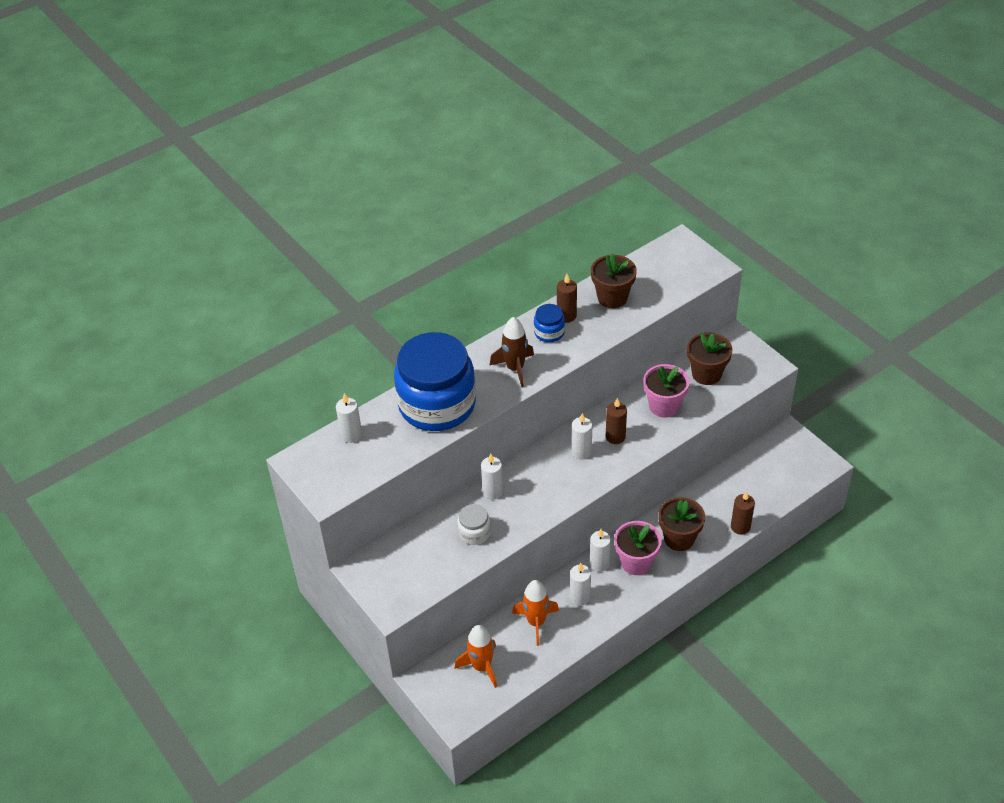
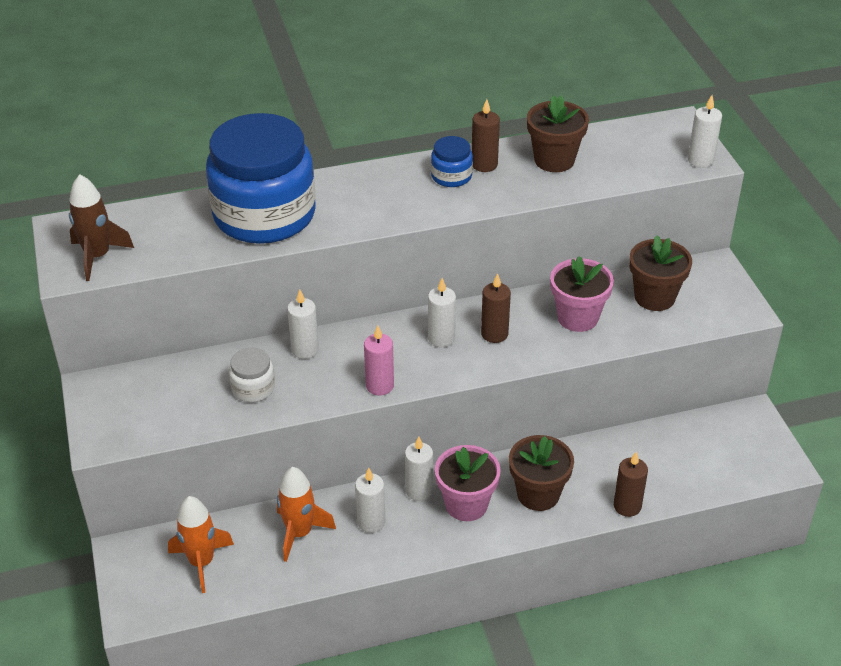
camera: 20 degrees right, 5 degrees down
(351, 435) = (143, 218): white candle -> white candle (700, 160)
(515, 368) = (384, 202): brown rocket -> brown rocket (98, 256)
(560, 501) = (379, 386): none -> pink candle

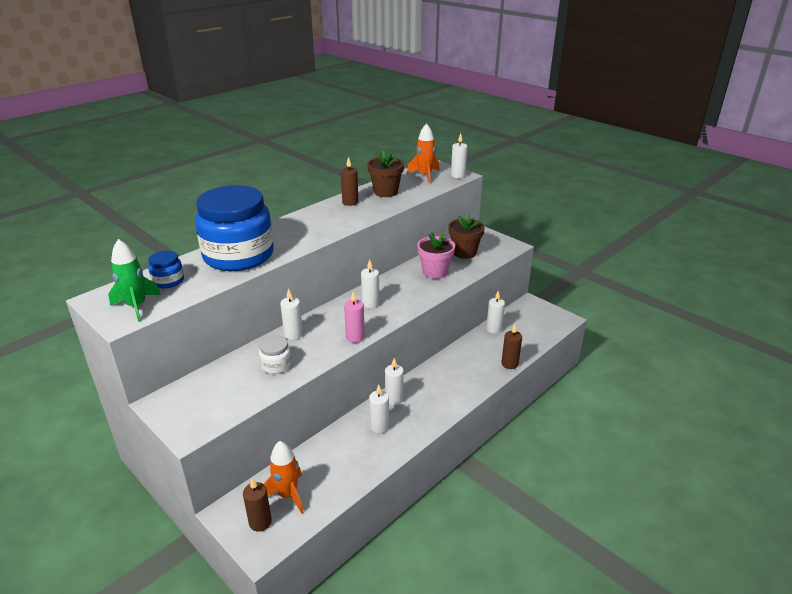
camera: 30 degrees left, 10 degrees down
(98, 256) = (136, 306): brown rocket -> green rocket
(299, 533) = (340, 451): orange rocket -> orange rocket (425, 175)
(451, 176) = (336, 211): blue jar -> blue jar (168, 281)
(466, 504) = (426, 396): pink flower pot -> none
(494, 334) = (398, 292): brown candle -> brown candle (260, 522)
(538, 494) = (460, 376): brown flower pot -> none
(652, 438) = (494, 329): none -> white candle

